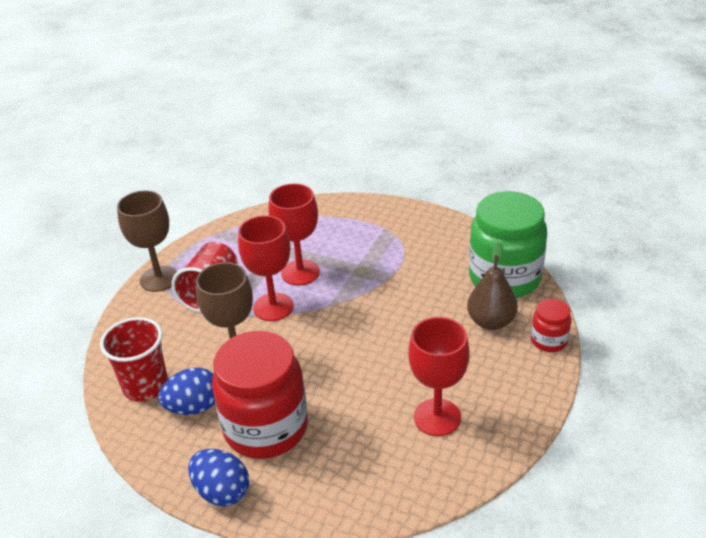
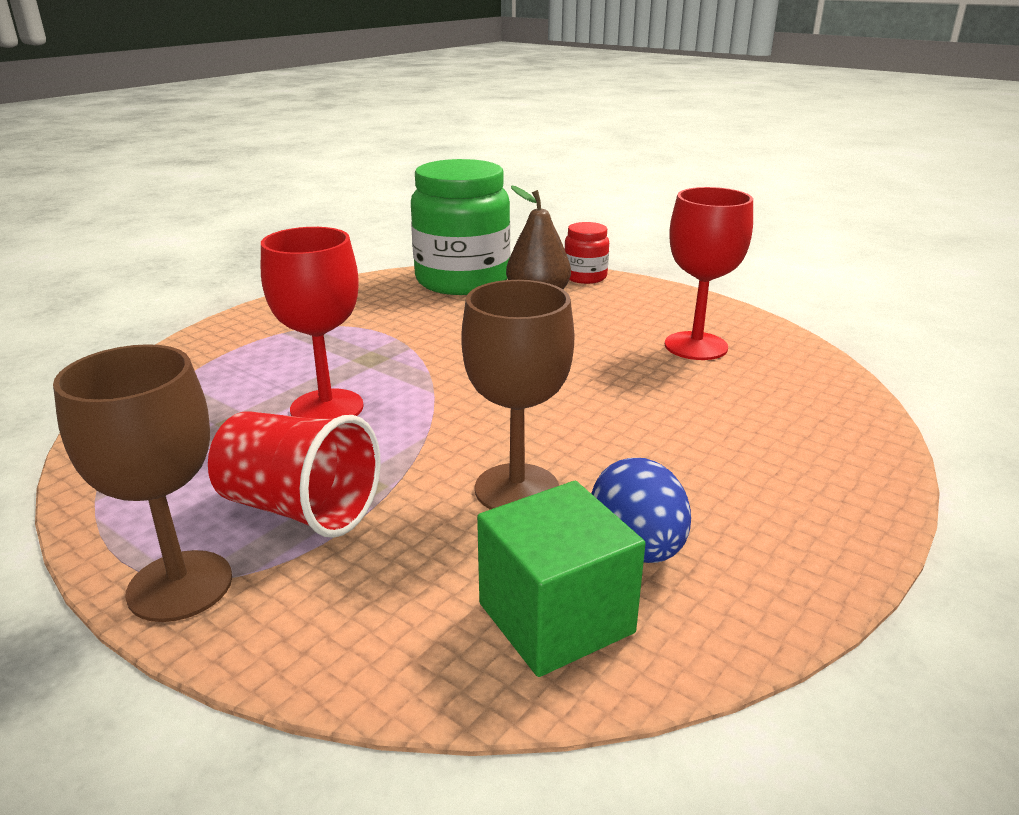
camera: 80 degrees left, 10 degrees down
(145, 386) = (556, 618): red cup -> green cube
(222, 491) = (846, 526): blue egg -> none
(266, 428) = (701, 471): red jar -> none
(273, 307) = (401, 441): red goblet -> none

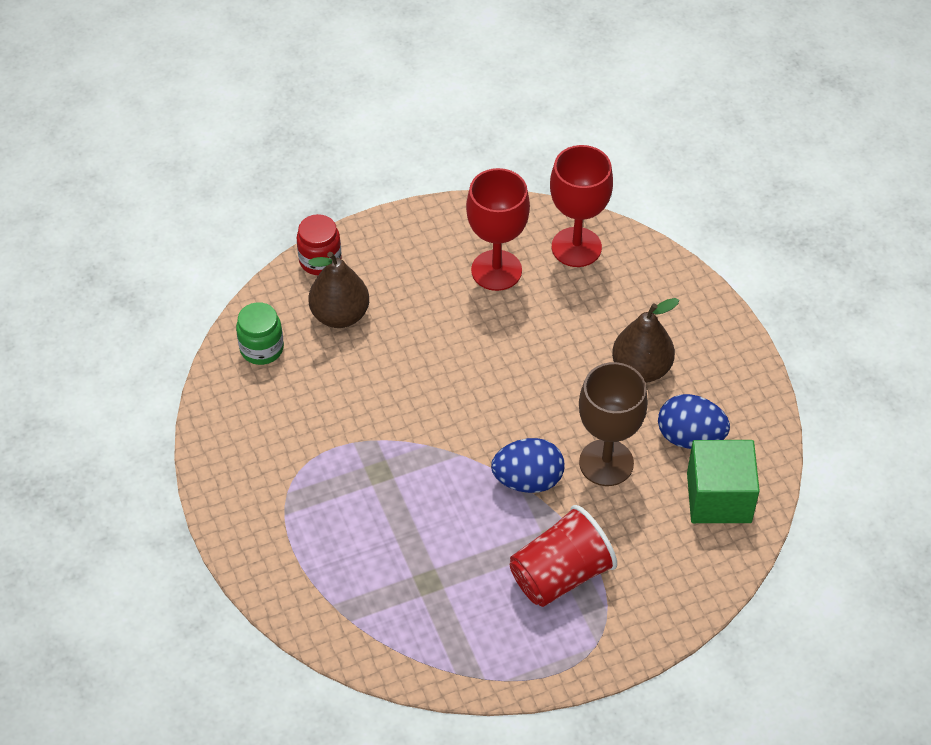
camera: 60 degrees left, 25 degrees up
(180, 586) = (601, 648): brown goblet -> none
(327, 408) = (442, 524): red goblet -> red goblet (576, 247)
(435, 441) = (528, 480): none -> blue egg
(462, 281) = (262, 348): green jar -> green jar, size x0.47
(697, 470) = (641, 369): none -> brown pear

